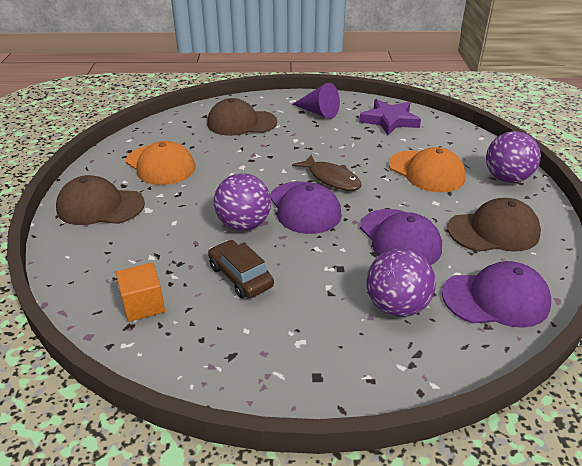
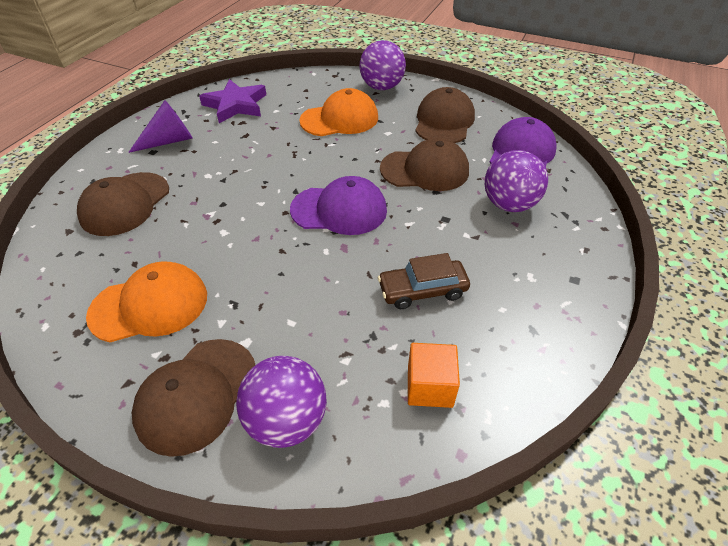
camera: 65 degrees left, 10 degrees up
(243, 224) = (337, 263): purple ball -> purple ball (287, 420)
(331, 178) = (304, 176): brown fish -> none
(400, 238) = (425, 170): purple cap -> brown cap

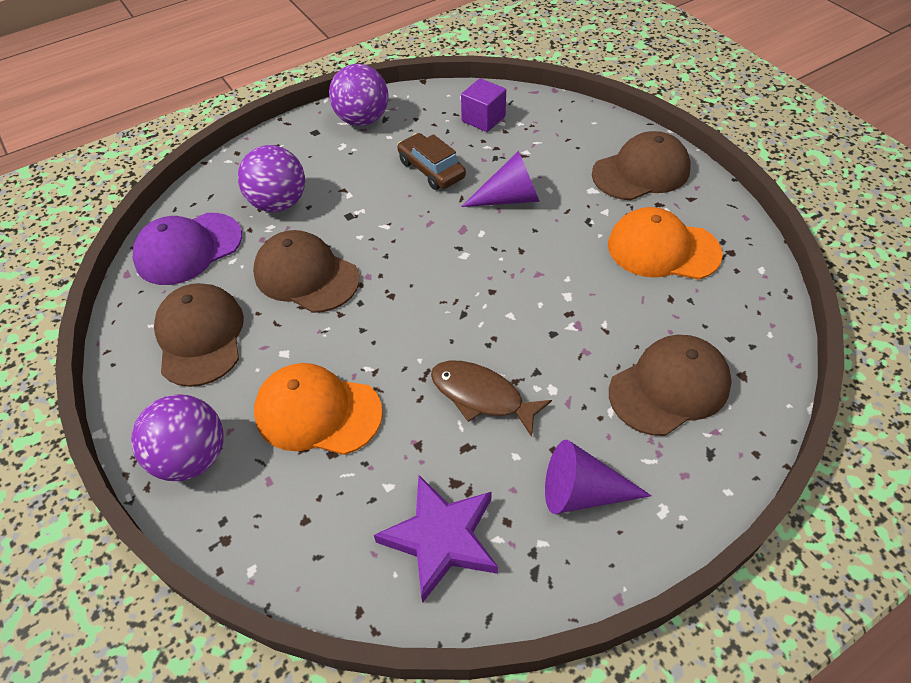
camera: 145 degrees left, 5 degrees up
(251, 156) = (481, 396): none -> brown fish
(287, 420) = (586, 137): purple ball -> purple ball (362, 120)
(324, 294) = (510, 198): none -> purple cone
(339, 210) = (436, 268): purple cap -> none
(422, 290) = (431, 169): brown car -> brown car turned 150 degrees counterclockwise
(430, 386) = (483, 119): orange cube -> purple cube
(444, 121) = (200, 336): brown cap -> brown cap turned 120 degrees clockwise

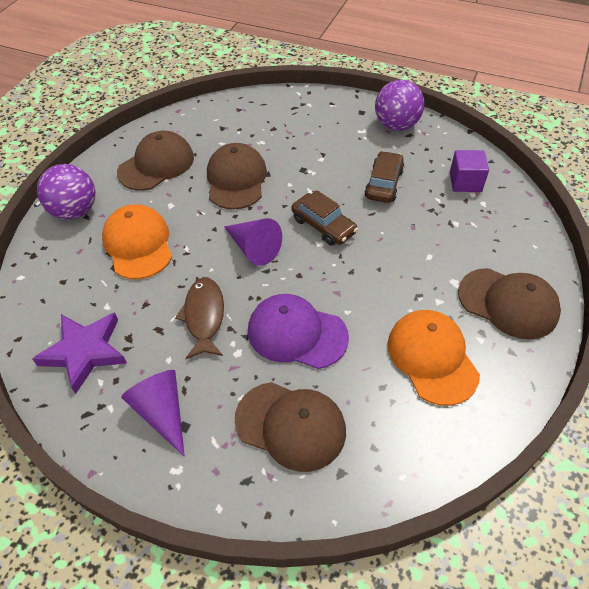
camera: 55 degrees right, 0 degrees up
(188, 249) = (215, 121): purple cap -> purple cap (297, 333)
(279, 203) = (284, 134): purple ball -> none
(444, 240) = (323, 226): none -> brown car
(510, 198) = (397, 239): purple cone -> purple cone (254, 248)

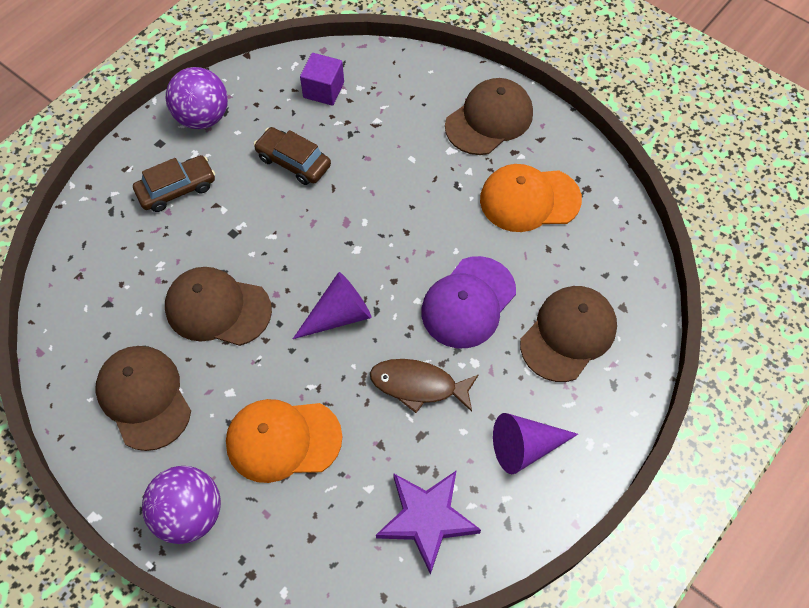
camera: 75 degrees left, 10 degrees up
(323, 226) = (333, 238): brown car -> brown car (177, 189)

